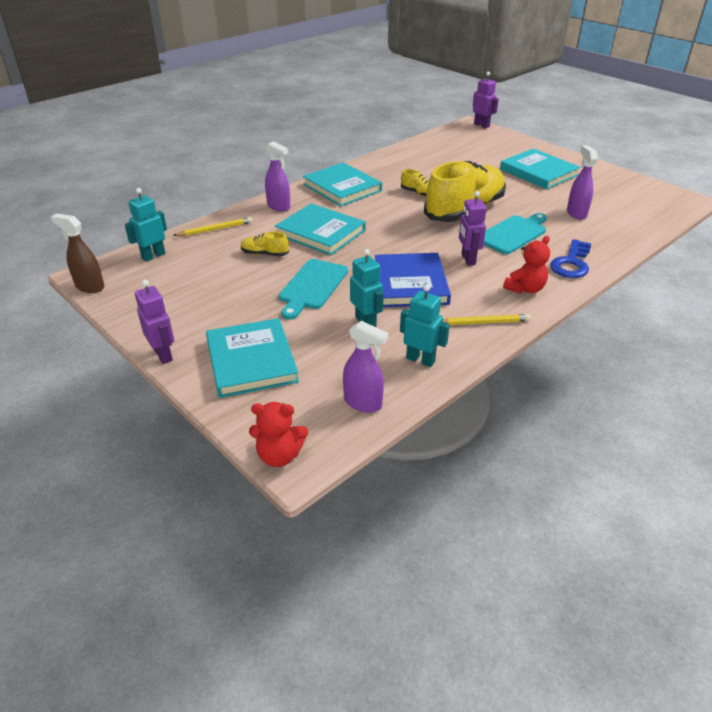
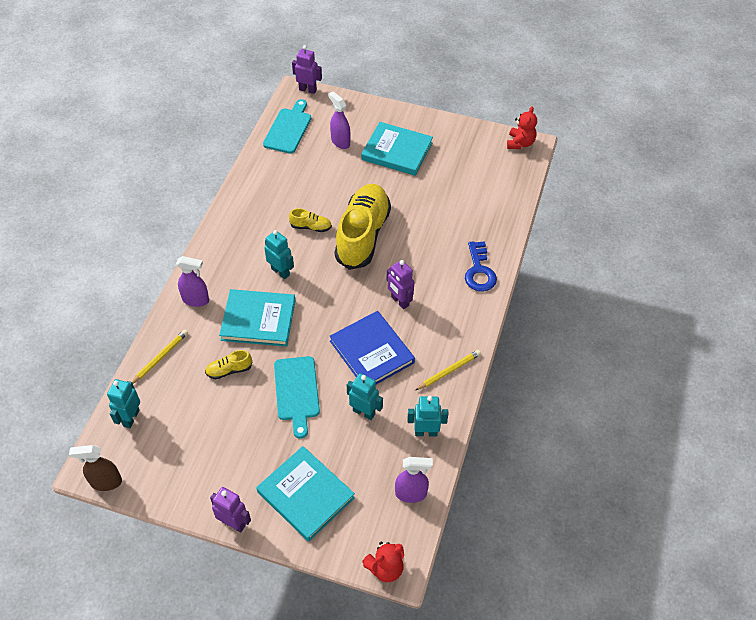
camera: 30 degrees left, 15 degrees up
(342, 187) = (236, 246): turquoise book -> none
(368, 211) = (280, 272): none -> turquoise robot
(513, 234) = (418, 251): turquoise cutting board -> turquoise cutting board (288, 129)
(525, 289) = (460, 318): red teddy bear -> red teddy bear (520, 143)
(576, 213) = (454, 201): purple spray bottle -> purple spray bottle (340, 142)

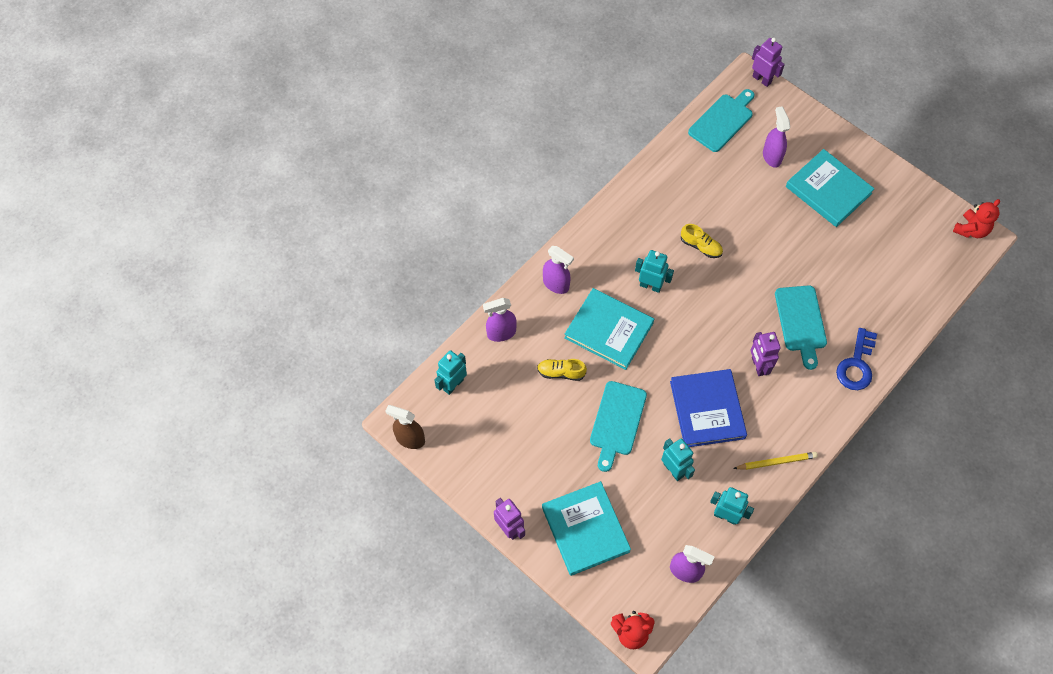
camera: 25 degrees right, 10 degrees up
(160, 357) = (501, 333): yellow pencil -> purple spray bottle
(280, 272) = (650, 286): turquoise robot -> turquoise robot turned 45 degrees counterclockwise
(363, 235) = (751, 276): yellow shoe -> none
(419, 255) = (801, 322): none -> turquoise cutting board

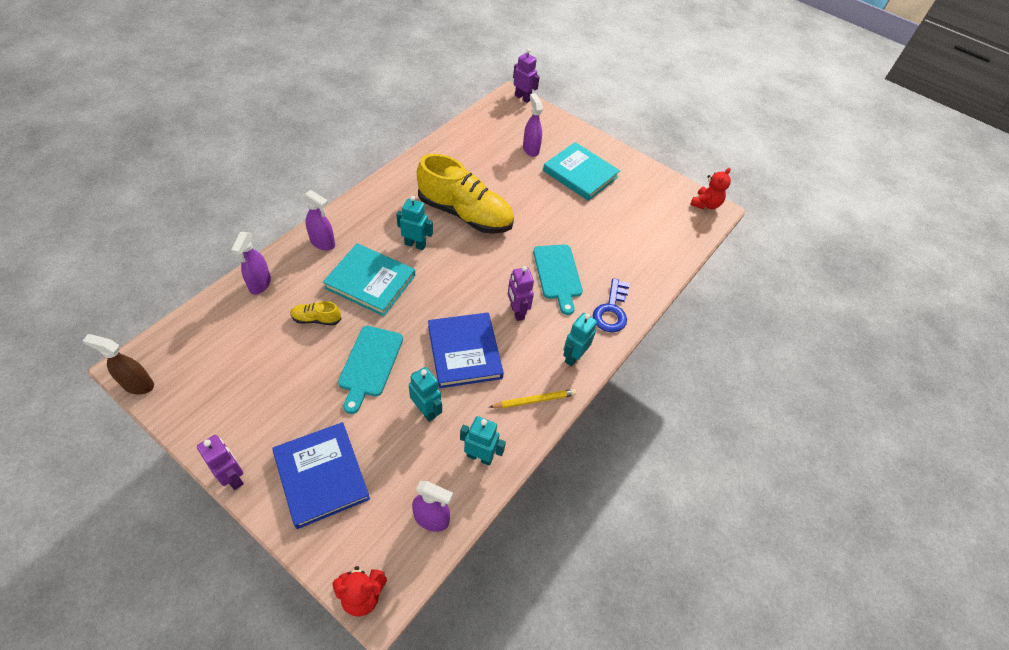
camera: 10 degrees left, 10 degrees down
(453, 384) = (199, 331): turquoise robot -> turquoise robot (573, 357)
(501, 333) = (260, 284): purple spray bottle -> purple spray bottle turned 60 degrees counterclockwise
(585, 529) = (321, 476): turquoise book -> blue book
(700, 246) = (465, 214): yellow shoe -> yellow shoe, size x2.45
(722, 121) = (488, 124): turquoise cutting board -> none

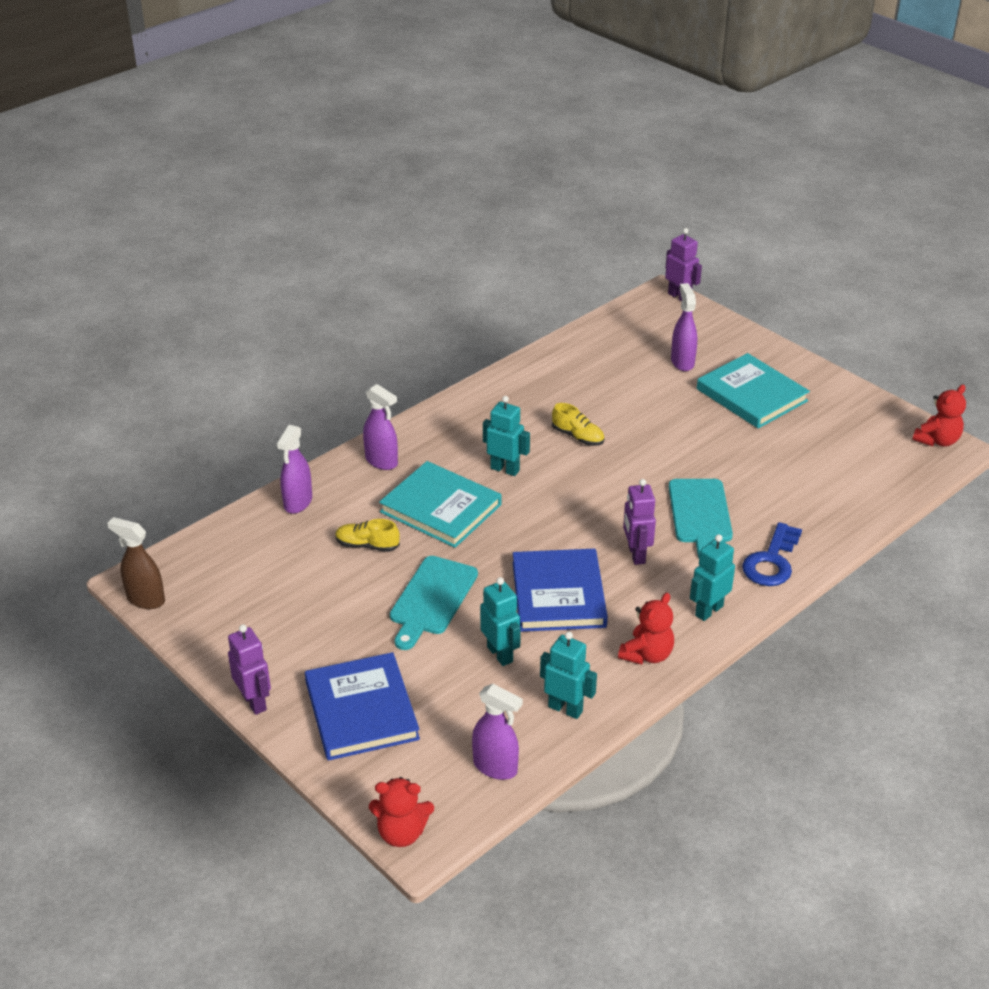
camera: 15 degrees right, 15 degrees down
(465, 214) = (578, 437): yellow shoe -> yellow shoe, size x0.41
(534, 400) = (647, 654): yellow pencil -> red teddy bear

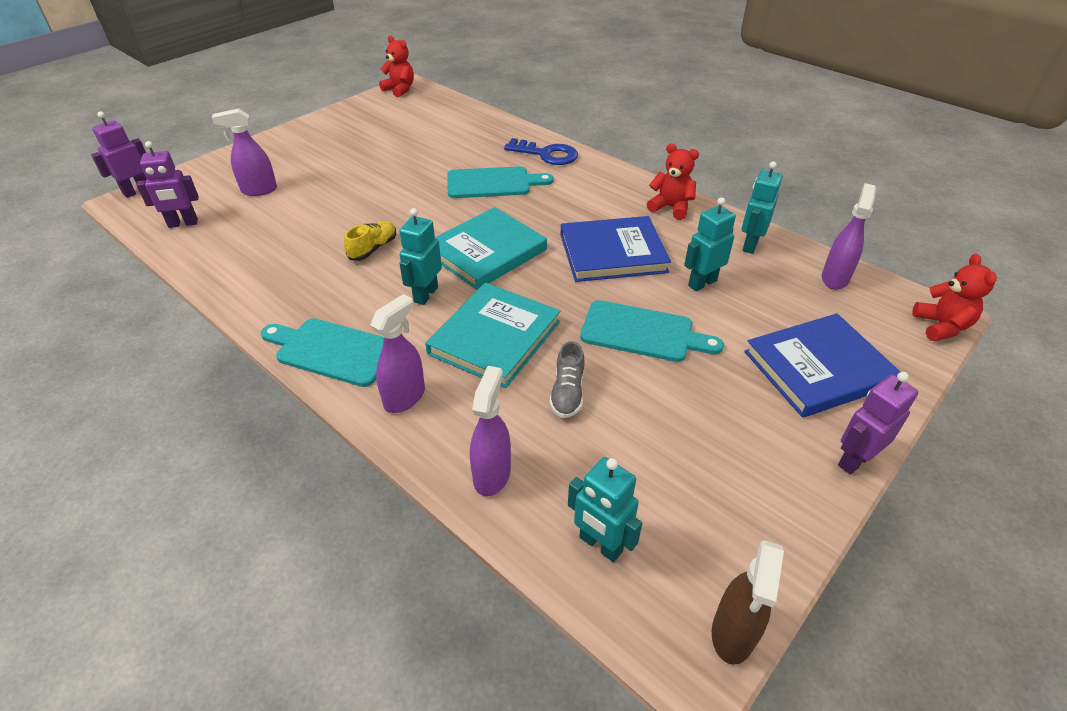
camera: 95 degrees left, 5 degrees up
(298, 503) = (492, 474): purple spray bottle -> purple spray bottle turned 90 degrees counterclockwise
(367, 545) = (567, 393): yellow shoe -> grey shoe
(440, 423) = (332, 351): none -> turquoise cutting board
(636, 554) = (550, 213): purple robot -> purple robot (183, 224)
(708, 610) = (610, 181): turquoise robot -> turquoise robot (600, 545)
(751, 395) = (324, 157): turquoise book -> turquoise book (487, 252)

